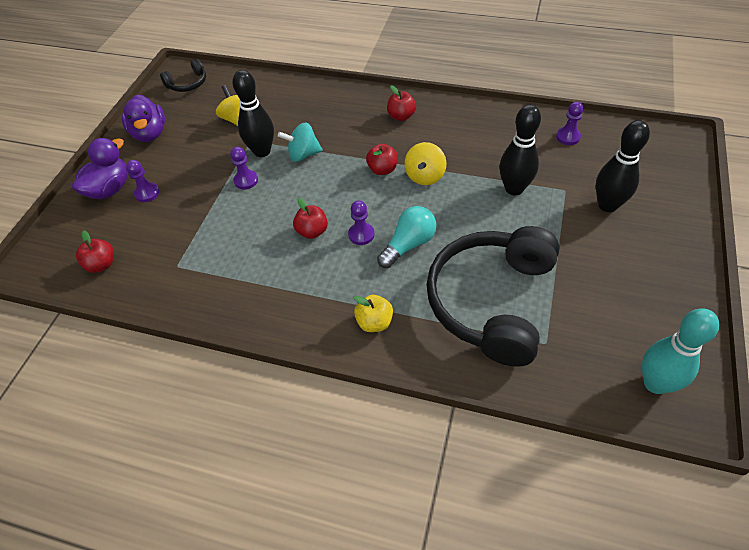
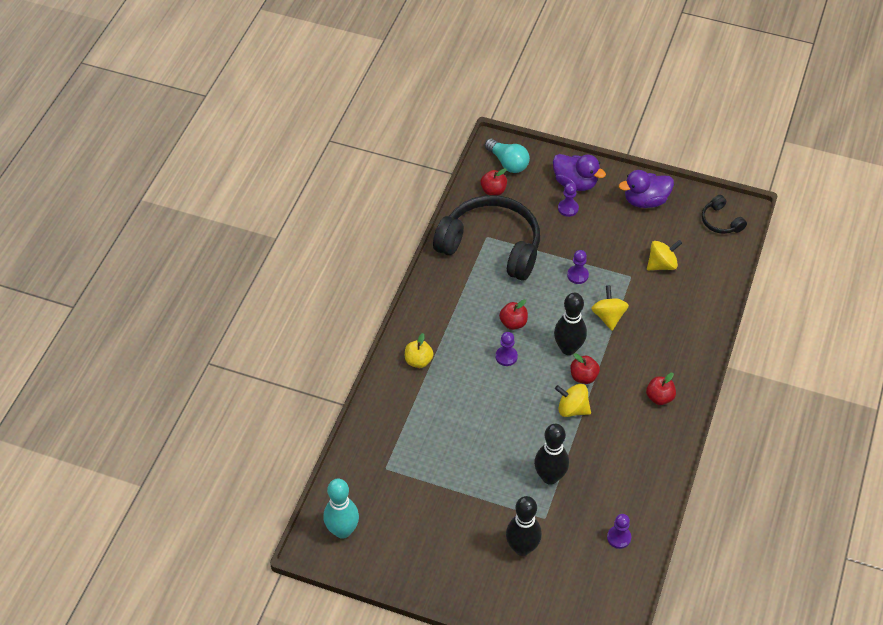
camera: 90 degrees right, 0 degrees up
(262, 151) = (615, 285): black bowling pin -> black bowling pin (568, 348)
(303, 154) = (608, 316): turquoise spinning top -> yellow spinning top
(408, 245) = (491, 389): turquoise light bulb -> turquoise light bulb (508, 163)
(491, 301) = (428, 439): black headphones -> black headphones (491, 246)

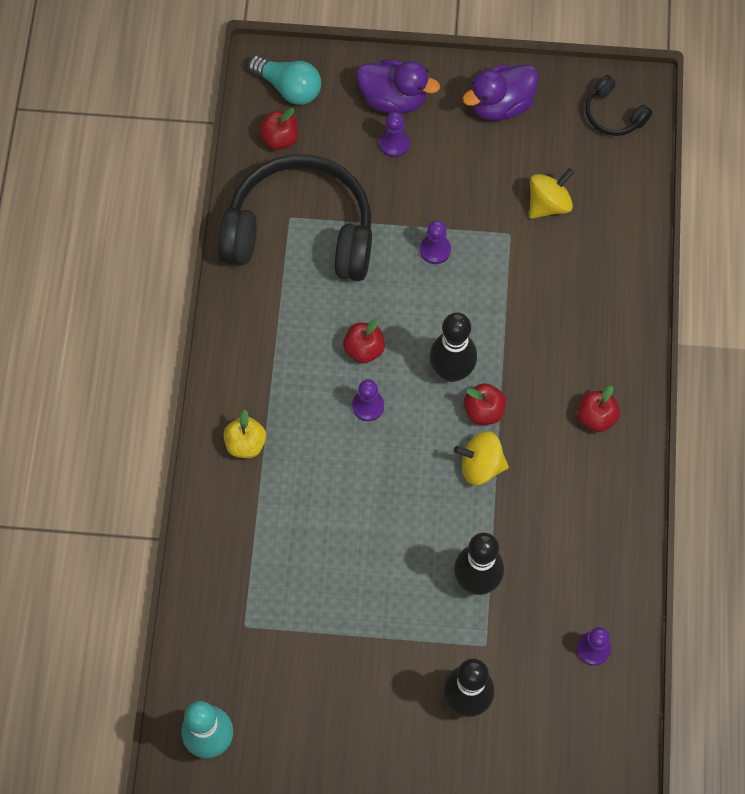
camera: 15 degrees left, 15 degrees up
(608, 316) = (494, 306): yellow spinning top -> none

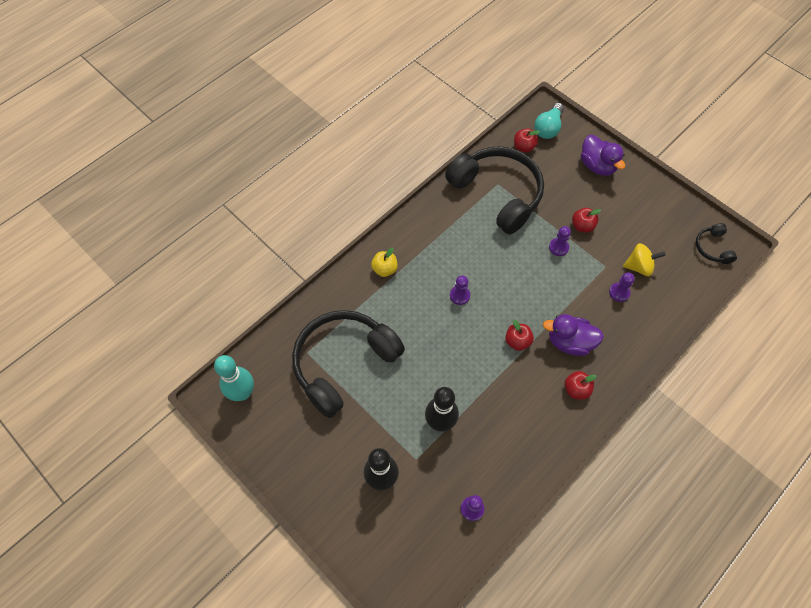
camera: 40 degrees right, 5 degrees down
(289, 87) = (548, 128): turquoise light bulb -> turquoise light bulb turned 45 degrees clockwise
(301, 603) = (343, 363): none -> black headphones
(364, 349) = (481, 268): red apple -> red apple (582, 226)
(394, 143) = (580, 185): purple pawn -> purple pawn (619, 292)
(451, 371) = (517, 310): black bowling pin -> none
(480, 465) = (492, 367): yellow spinning top -> none
(500, 105) = (652, 204): purple duck -> purple duck (569, 342)

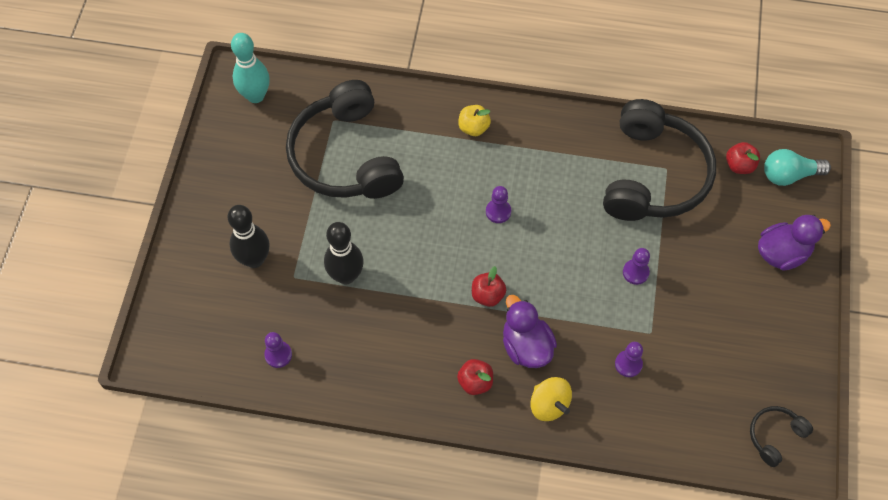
camera: 55 degrees right, 0 degrees up
(343, 363) = (345, 156): black headphones -> black headphones turned 120 degrees counterclockwise
(582, 226) = (684, 281): red apple -> none
(597, 166) = (782, 253): purple duck -> purple duck turned 135 degrees counterclockwise
(639, 266) = (680, 368): yellow spinning top -> yellow spinning top (549, 405)

